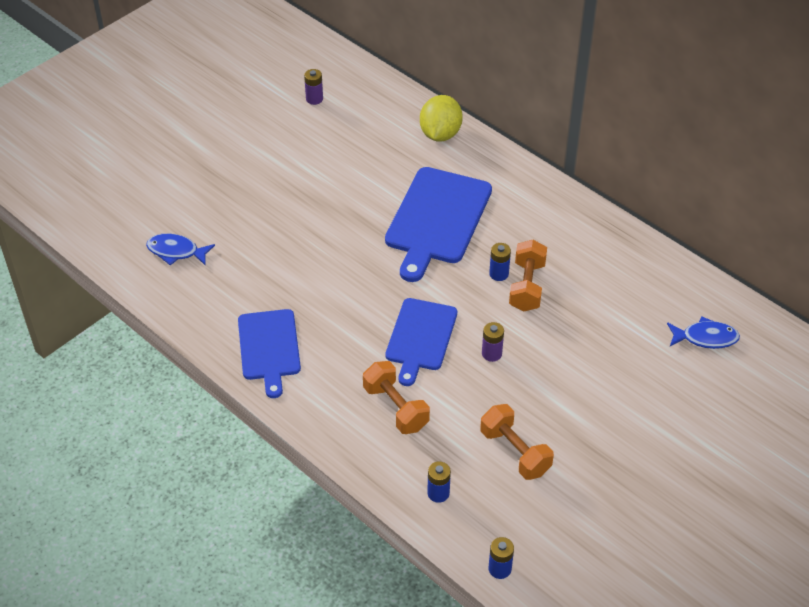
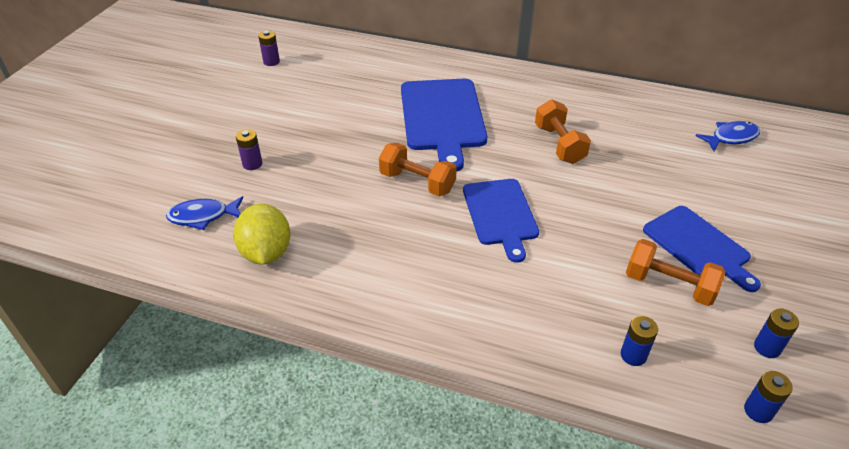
camera: 25 degrees left, 5 degrees down
(269, 348) = (357, 274): blue cutting board -> blue cutting board (698, 246)
(396, 408) = (526, 286): orange dumbbell -> orange dumbbell (417, 182)
(440, 134) = (399, 59): yellow lemon -> yellow lemon (266, 253)
(491, 354) = (575, 206): purple battery -> purple battery (252, 164)
(499, 274) = (528, 142): blue battery -> blue battery (767, 348)

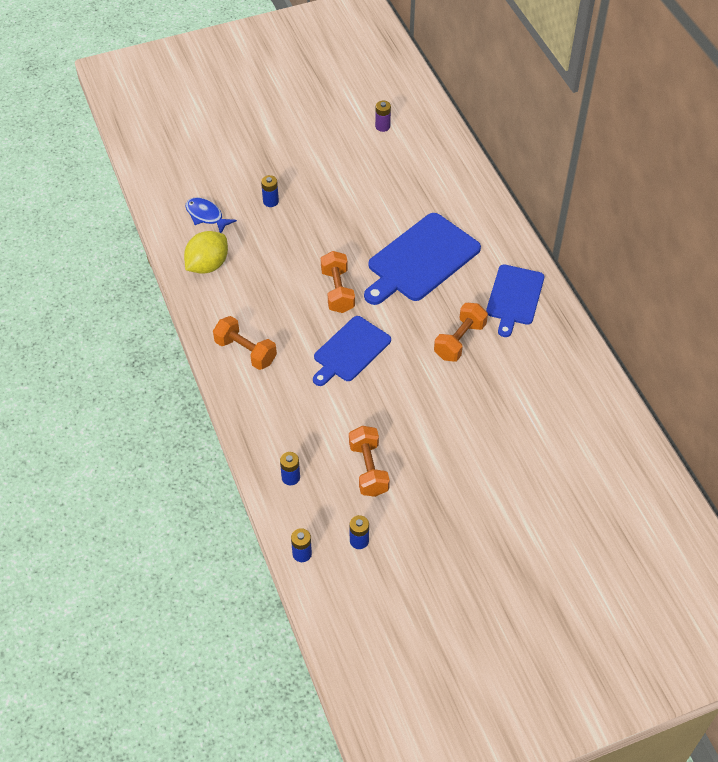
camera: 50 degrees right, 10 degrees up
(252, 164) = (270, 201): purple battery -> blue battery
(418, 291) = (245, 352): none -> orange dumbbell
(698, 246) = (424, 469): blue cutting board -> blue cutting board (514, 297)
(731, 138) = (582, 438): blue fish -> none

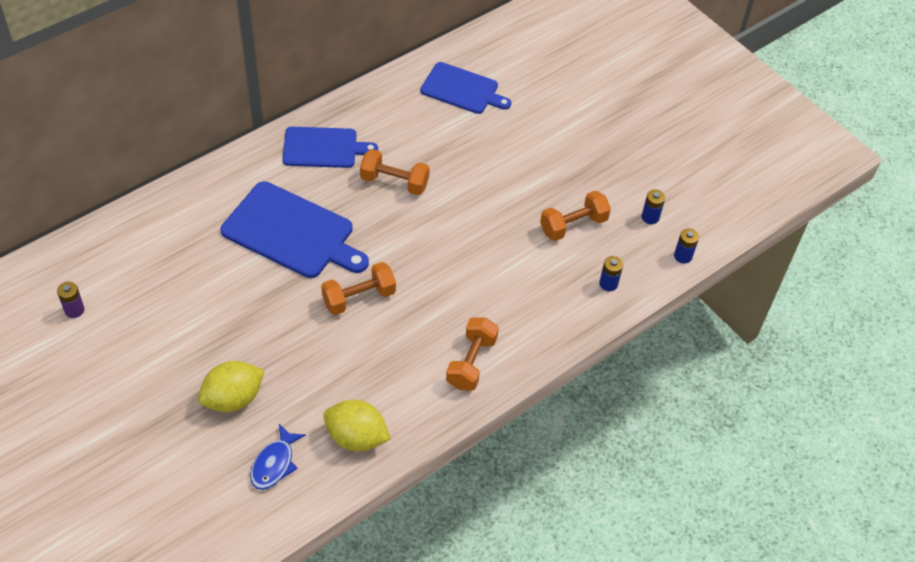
camera: 110 degrees left, 0 degrees up
(270, 201) = (233, 398): blue battery -> yellow lemon
(350, 351) = (438, 269): blue cutting board -> blue cutting board (462, 89)

